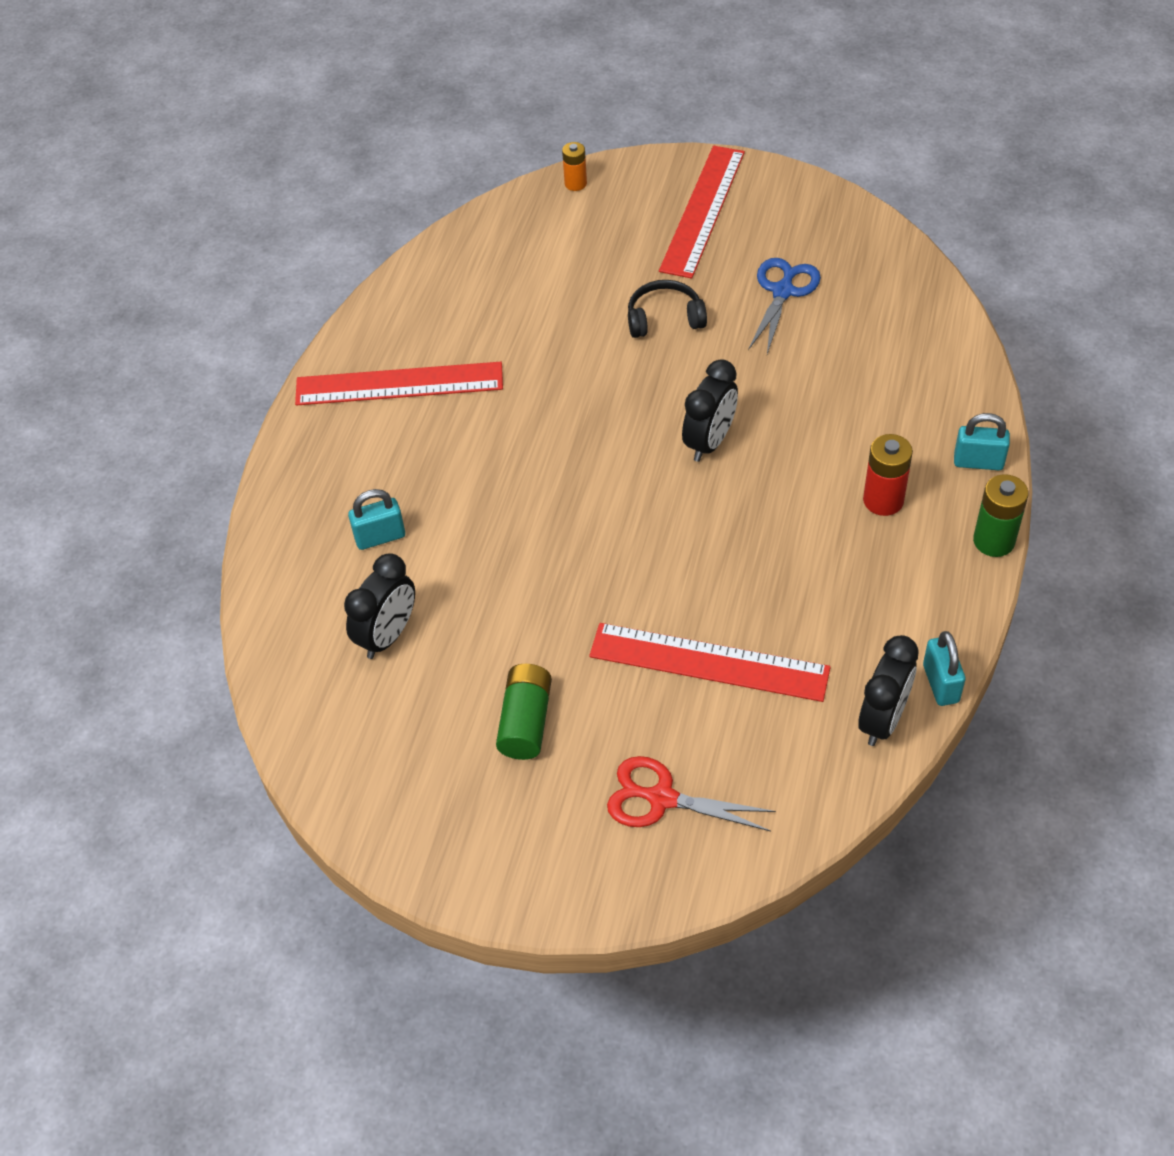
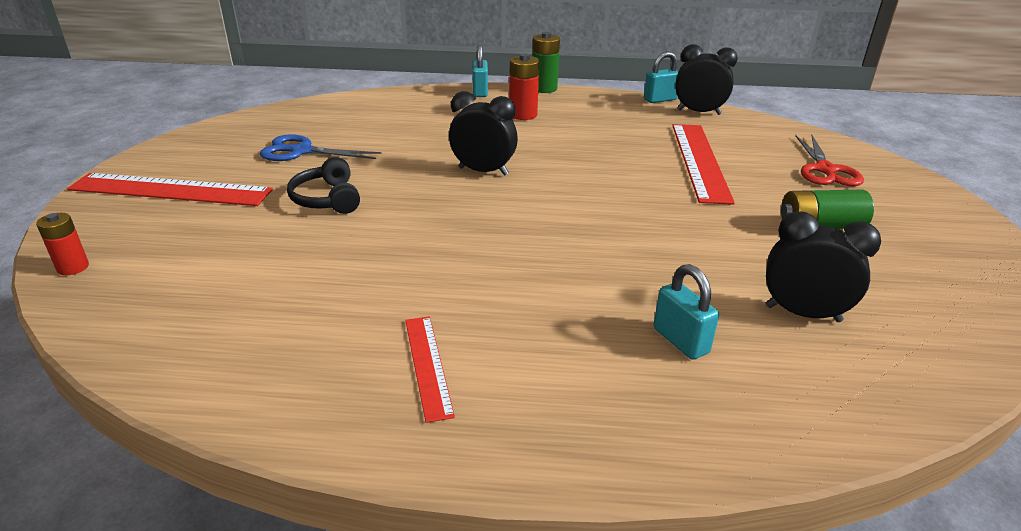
camera: 105 degrees left, 20 degrees down
(399, 384) = (428, 365): red ruler -> red ruler, size x0.53
(575, 183) = (73, 267): orange battery -> red battery

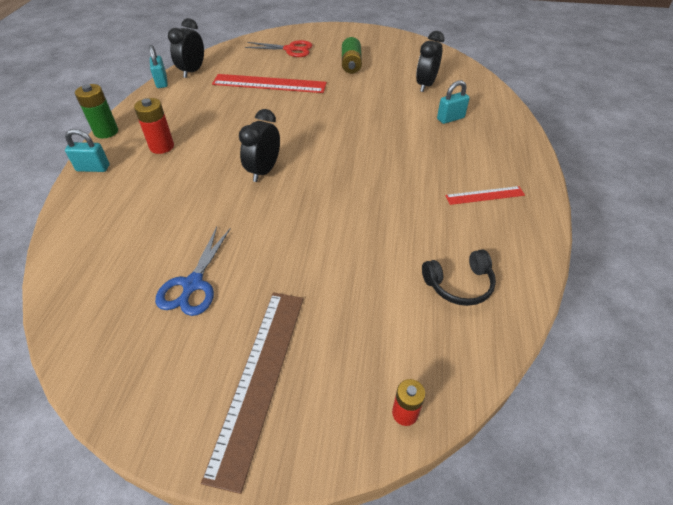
camera: 85 degrees left, 15 degrees up
(171, 190) = (259, 378): red ruler -> brown ruler
(327, 199) = (296, 254): black headphones -> black headphones (459, 284)

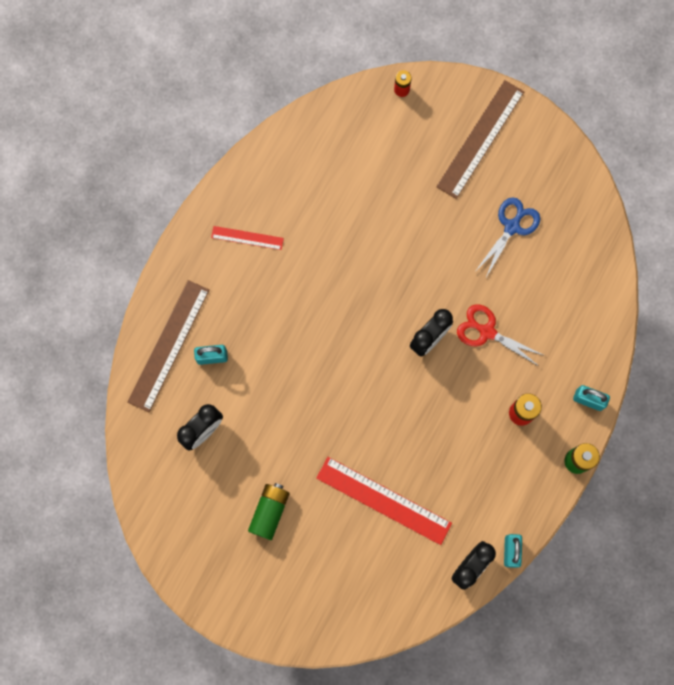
camera: 160 degrees left, 30 degrees up
(290, 49) = (332, 582): red scissors -> red scissors (487, 332)
(459, 284) = (321, 160): black headphones -> none
(490, 116) = (169, 345): none -> brown ruler

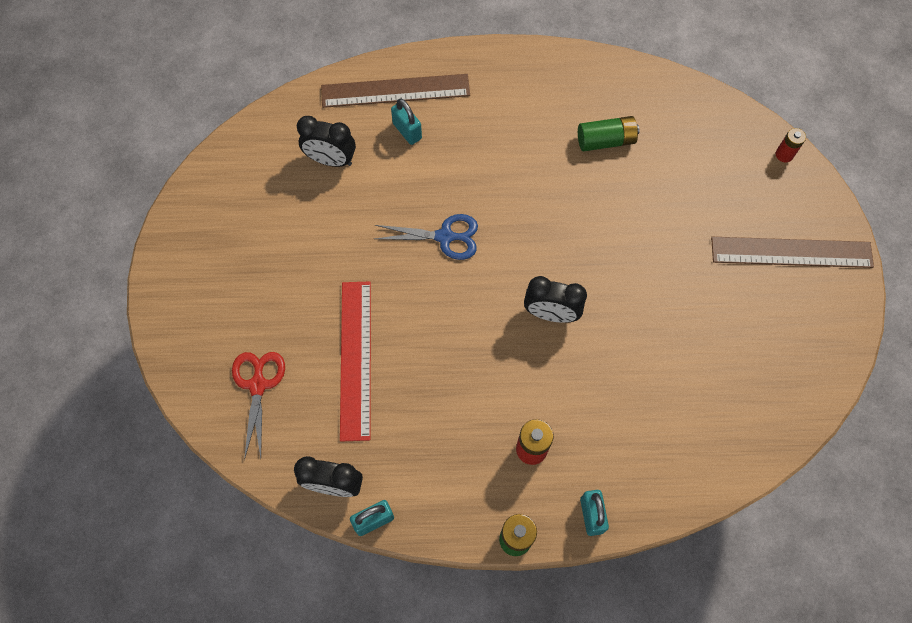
camera: 60 degrees right, 10 degrees down
(247, 238) = (541, 101): red ruler -> none
(269, 512) = (284, 258): green battery -> green battery (605, 141)
(487, 332) = (596, 366): red scissors -> red scissors (258, 385)
(512, 226) = (724, 332): blue scissors -> blue scissors (445, 237)

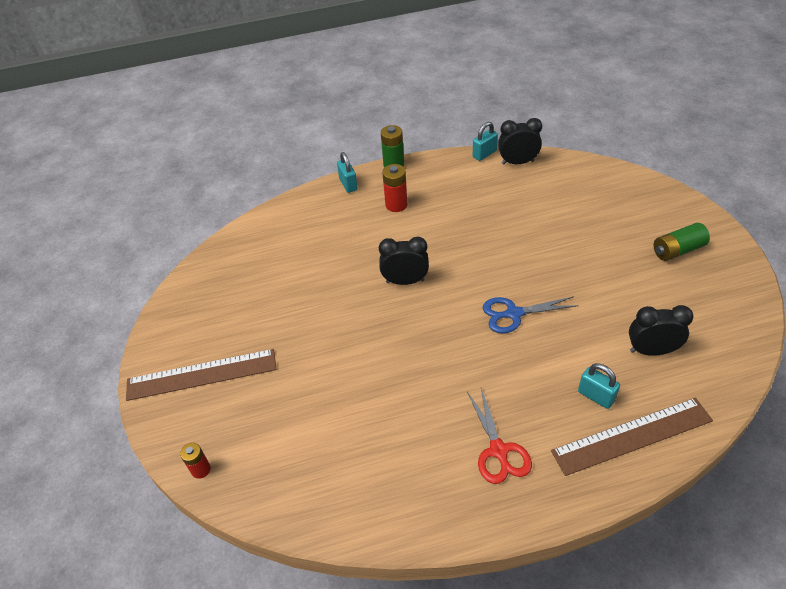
camera: 170 degrees right, 20 degrees down
(258, 385) = (600, 194): red scissors -> red scissors (498, 451)
(356, 359) = (541, 222): red ruler -> none
(605, 141) = (391, 437): green battery -> green battery (677, 250)

